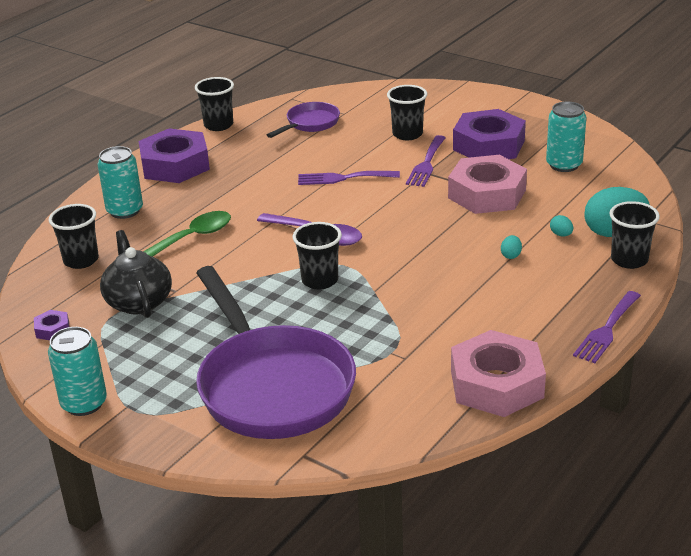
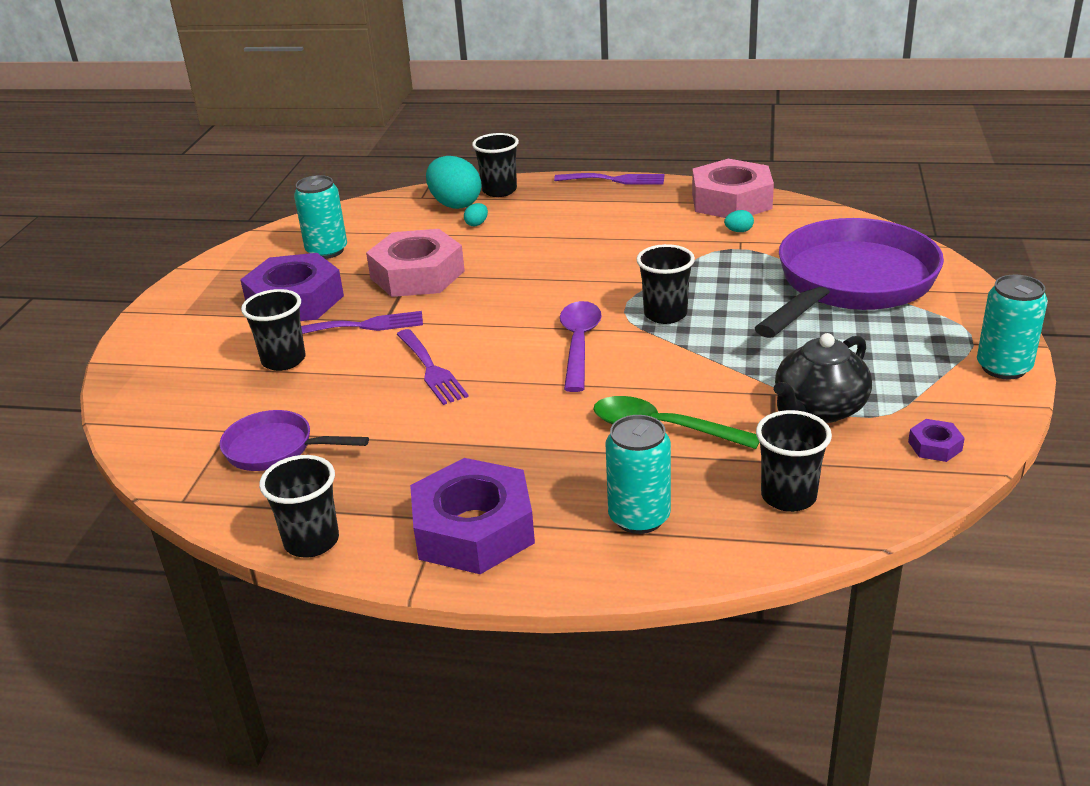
camera: 115 degrees left, 0 degrees up
(511, 255) = (533, 237): turquoise egg -> turquoise egg (738, 231)

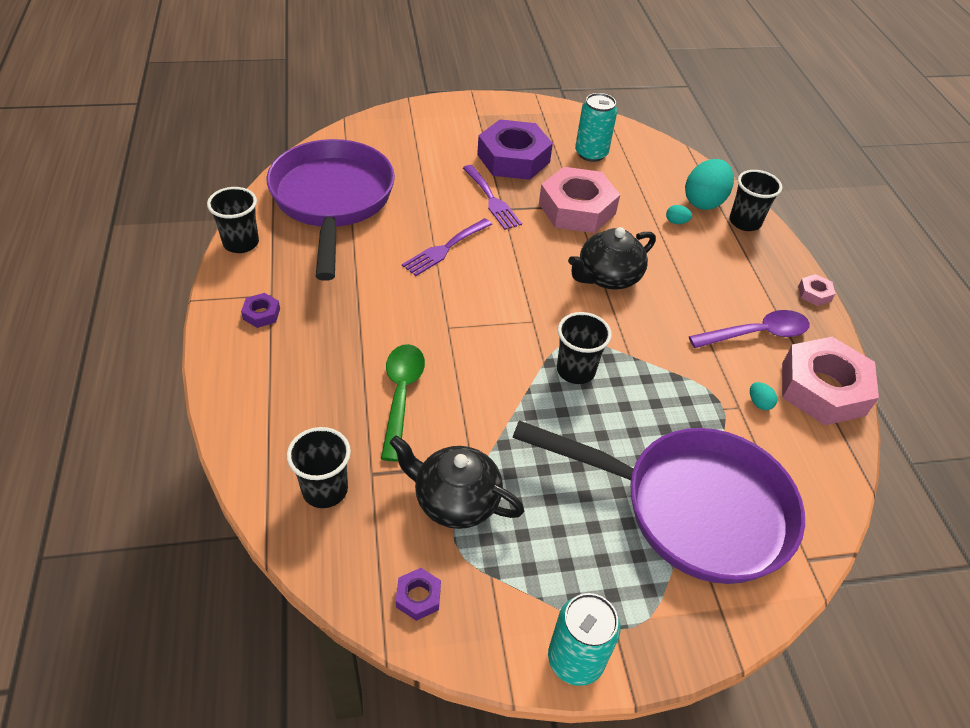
camera: 65 degrees right, 15 degrees up
(276, 449) = (332, 201): purple pan -> purple pan, size x2.10
(283, 360) = (434, 175): black cup -> none
(474, 529) = (261, 314): purple nut -> purple nut, size x0.42
(538, 275) = (607, 277): none -> black teapot
(579, 344) = (507, 323): purple spoon -> purple spoon (756, 334)
(615, 180) = (814, 293): purple fork -> pink nut
(639, 517) = (285, 399): turquoise can -> none

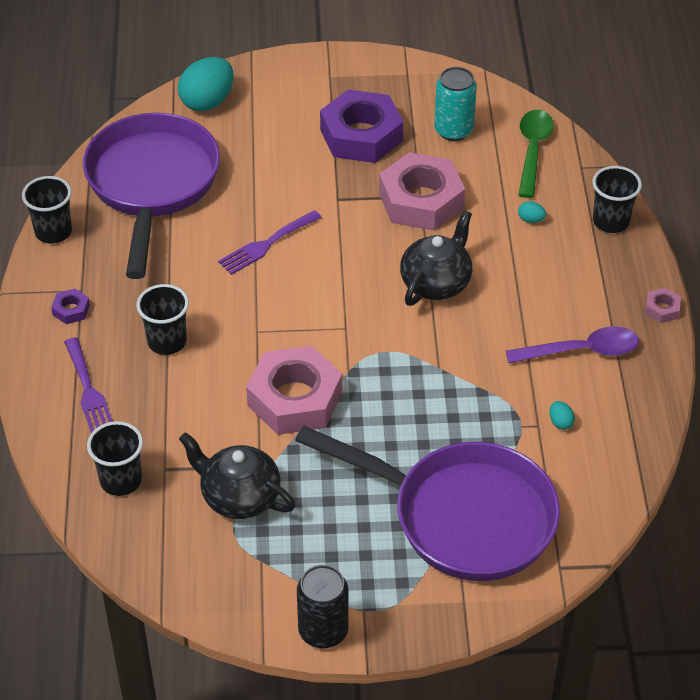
camera: 10 degrees right, 0 degrees up
(401, 396) = (201, 398): green spoon -> green spoon (533, 151)
(418, 597) = (194, 573): purple nut -> none
(492, 200) = (327, 188): purple fork -> purple fork (89, 391)
(575, 370) = (379, 381): black cup -> black cup (167, 342)
(575, 659) = (323, 631): turquoise can -> black can
(607, 277) = (436, 282): black teapot -> black teapot turned 150 degrees clockwise
(704, 201) = (570, 195): turquoise egg -> turquoise egg (207, 102)
(823, 389) = (633, 411): pink nut -> pink nut (294, 399)

